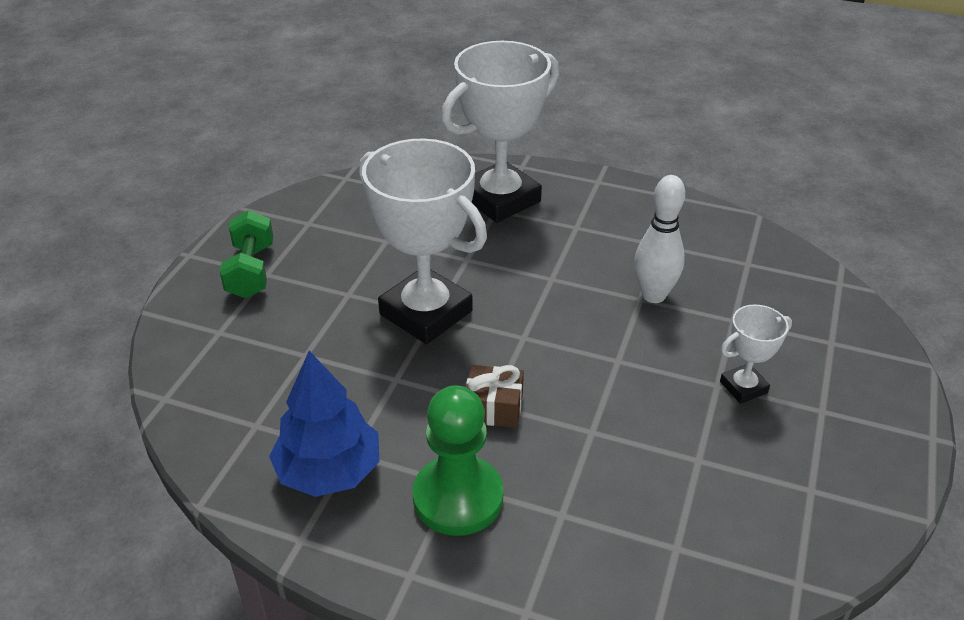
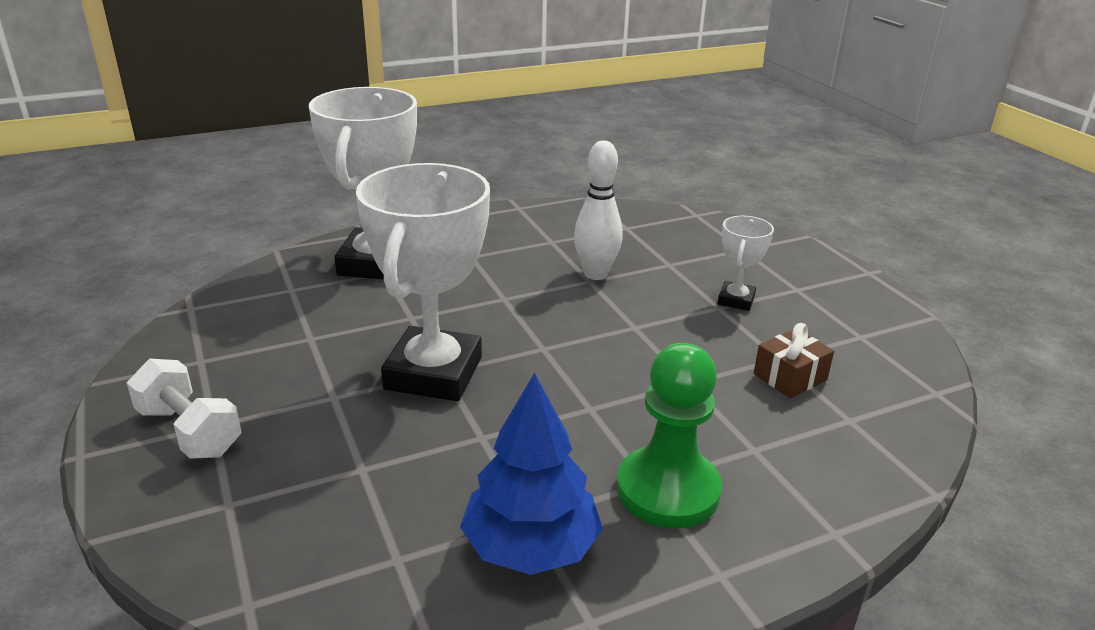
camera: 45 degrees left, 10 degrees down
(251, 271) = (189, 431): green dumbbell -> white dumbbell
(426, 313) = (433, 373): white trophy -> white trophy turned 75 degrees counterclockwise
(493, 408) = (595, 409): brown gift -> brown gift (790, 377)

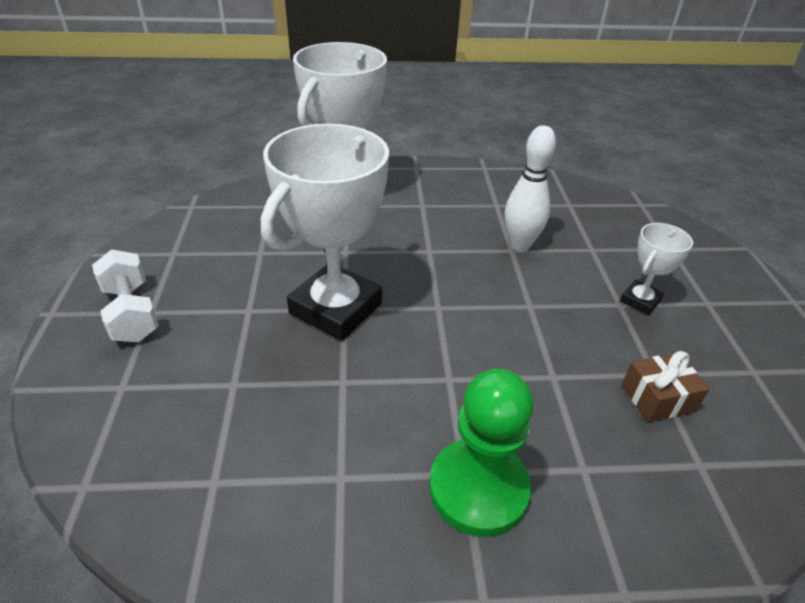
camera: 20 degrees right, 10 degrees up
(530, 547) = (326, 508): blue tree -> none

